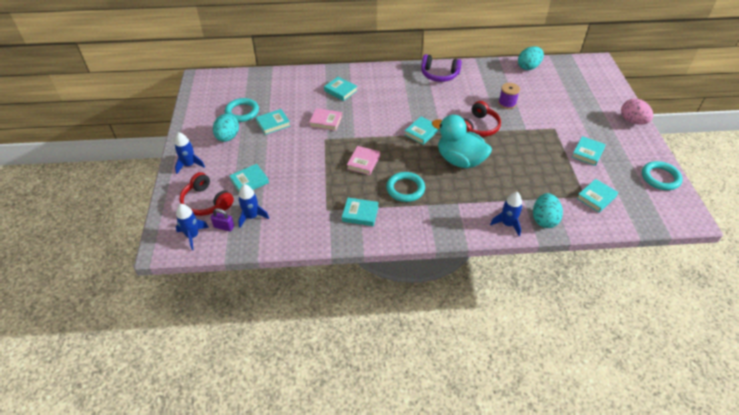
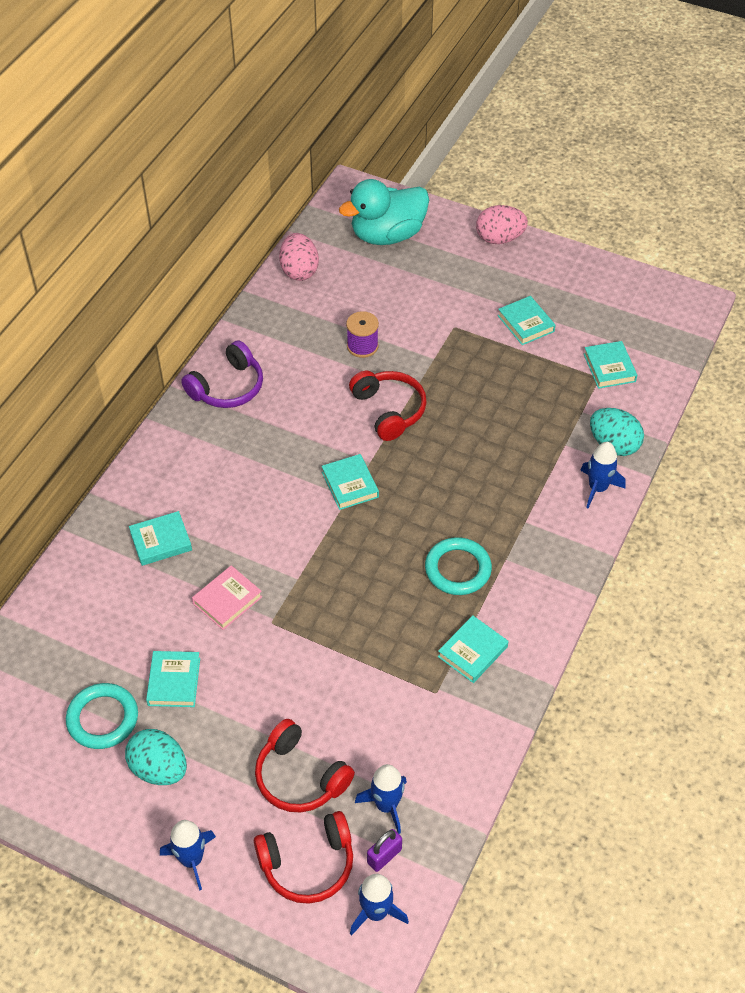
camera: 60 degrees left, 5 degrees up
(249, 181) = (300, 777): turquoise book -> red headphones
(363, 162) = (364, 594): pink book -> none
(460, 160) = (443, 471): turquoise duck -> turquoise duck (387, 235)
(528, 67) = (299, 271): turquoise egg -> pink egg
(660, 178) = (616, 284): turquoise ring -> none

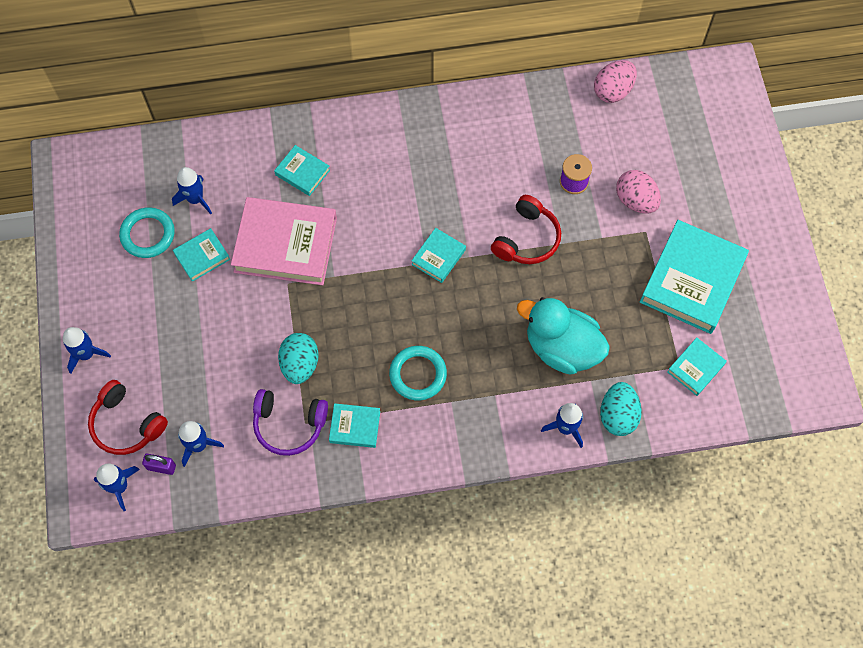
camera: 55 degrees right, 15 degrees up
(102, 651) = (195, 199): none -> blue rocket
(159, 769) = (135, 292): turquoise egg -> turquoise egg (300, 364)
(227, 600) = (285, 245): pink book -> pink book, size x2.08
(228, 387) = (463, 121): purple headphones -> purple headphones (289, 425)
(300, 777) = (184, 379): red headphones -> none
(387, 235) = (702, 125): turquoise duck -> turquoise duck (561, 348)
(499, 239) = (768, 206): pink egg -> pink egg (635, 201)
(525, 323) = (692, 280): turquoise book -> turquoise book, size x2.08

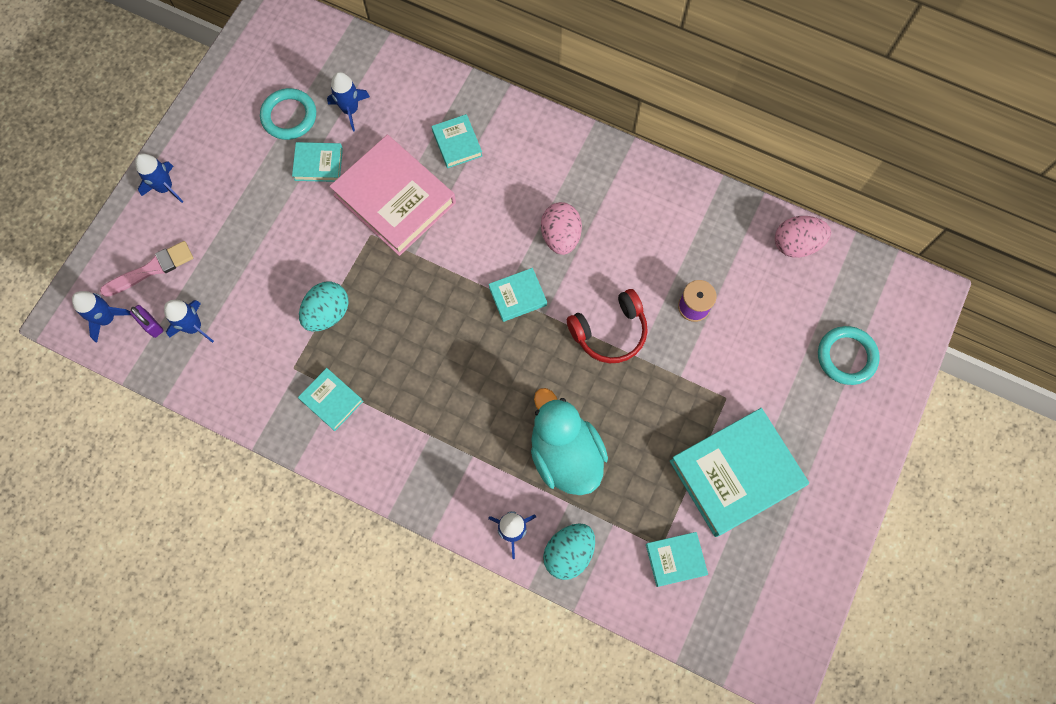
camera: 35 degrees right, 5 degrees up
(126, 424) = (152, 269): red headphones -> pink brush
(289, 425) = (279, 360): purple headphones -> none
(418, 374) = (420, 391): turquoise ring -> turquoise ring (846, 356)
(635, 201) = (739, 362): pink egg -> pink egg (560, 236)

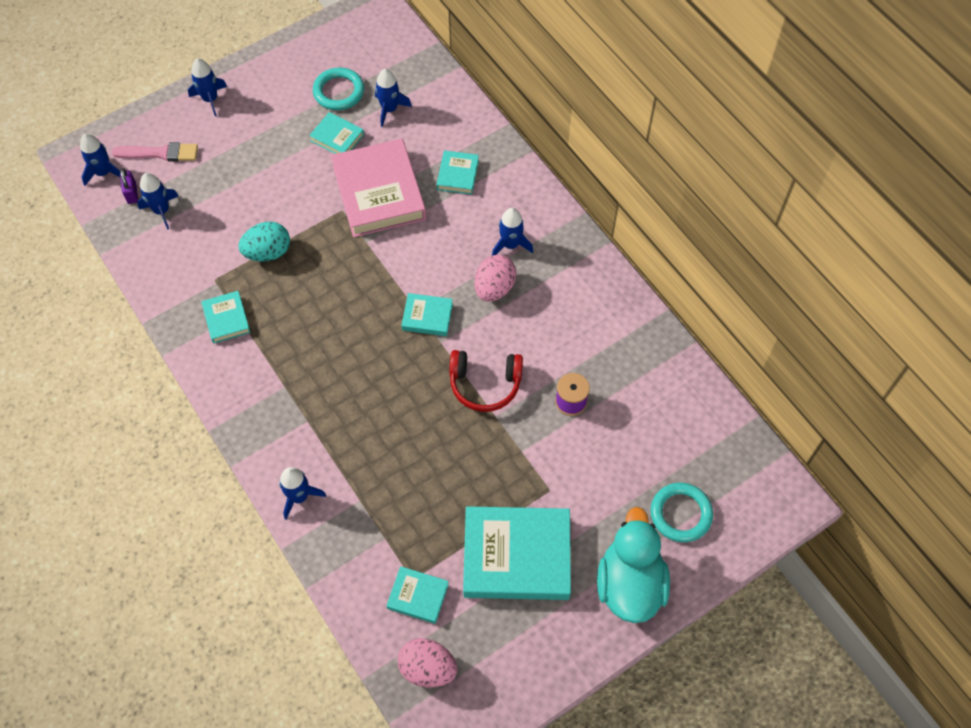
camera: 30 degrees right, 10 degrees down
(549, 187) = (510, 245): none -> blue rocket
(565, 454) = (382, 460): turquoise duck -> turquoise duck (629, 584)
(568, 553) = (333, 540): turquoise egg -> none
(796, 244) = (696, 397): pink egg -> pink egg (428, 668)

